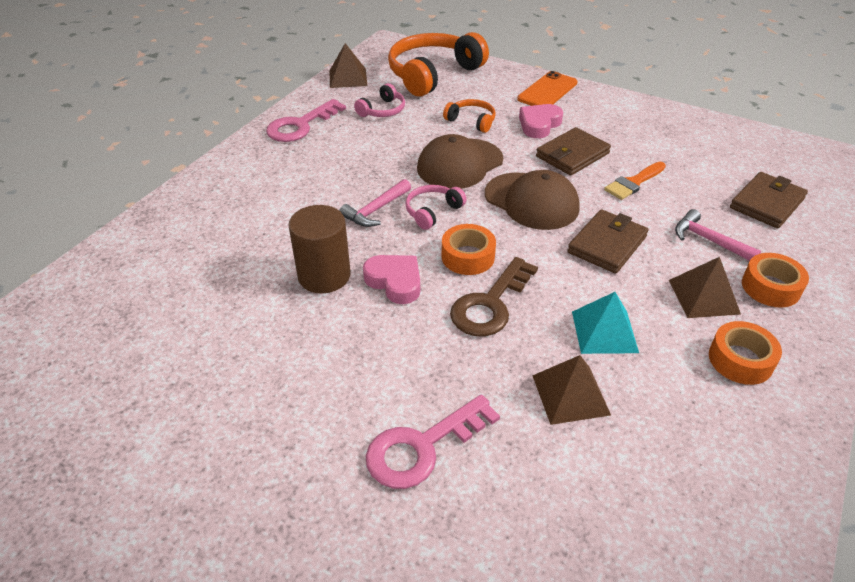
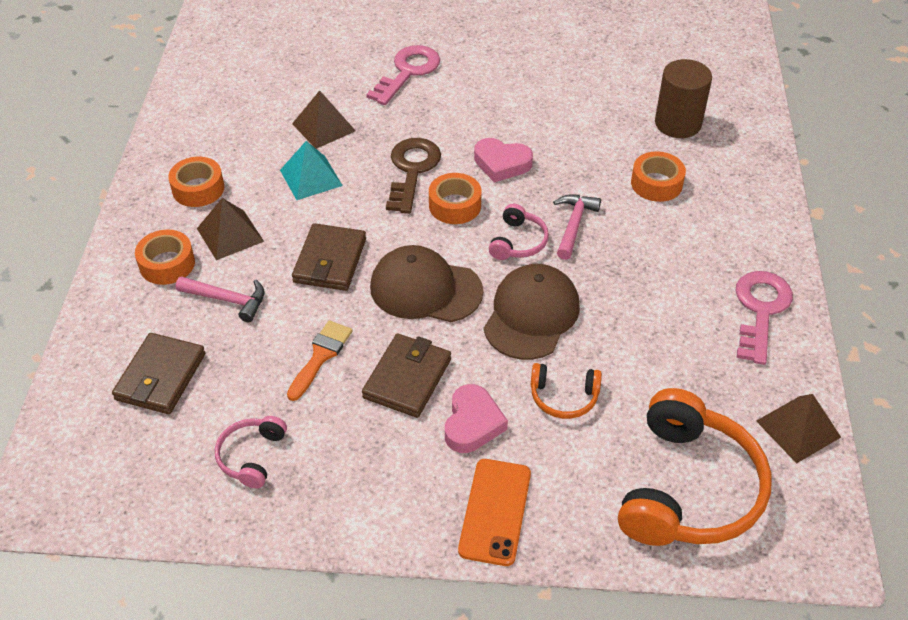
camera: 155 degrees right, 5 degrees up
(274, 220) = (656, 183): none -> orange tape
(324, 276) = (563, 150): brown cylinder -> brown cylinder (678, 123)
(382, 110) = (690, 375): pink headphones -> pink headphones (251, 456)

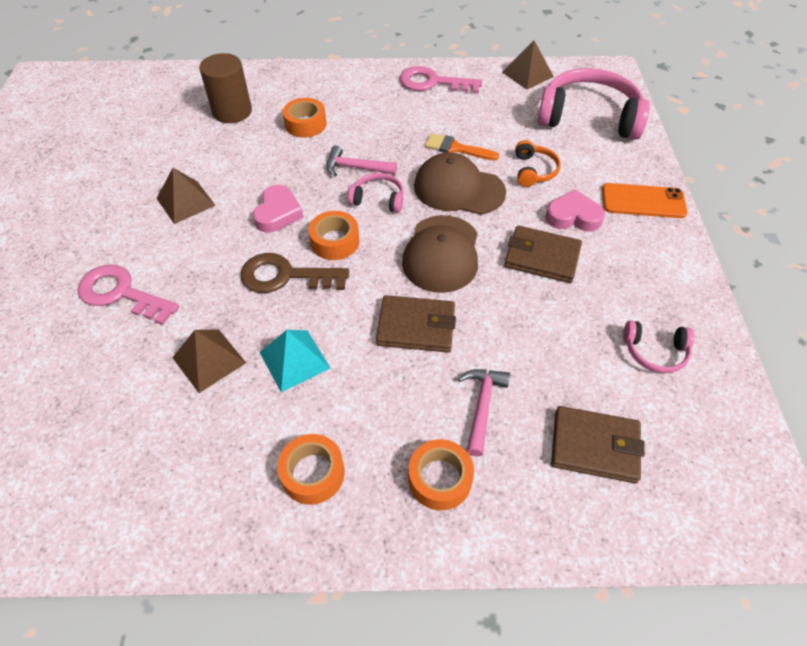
camera: 95 degrees left, 5 degrees up
(230, 234) = (387, 422): brown pyramid -> brown pyramid (185, 202)
(321, 356) = (534, 318): orange brush -> orange brush (456, 148)
(689, 488) = (588, 117): orange headphones -> pink headphones

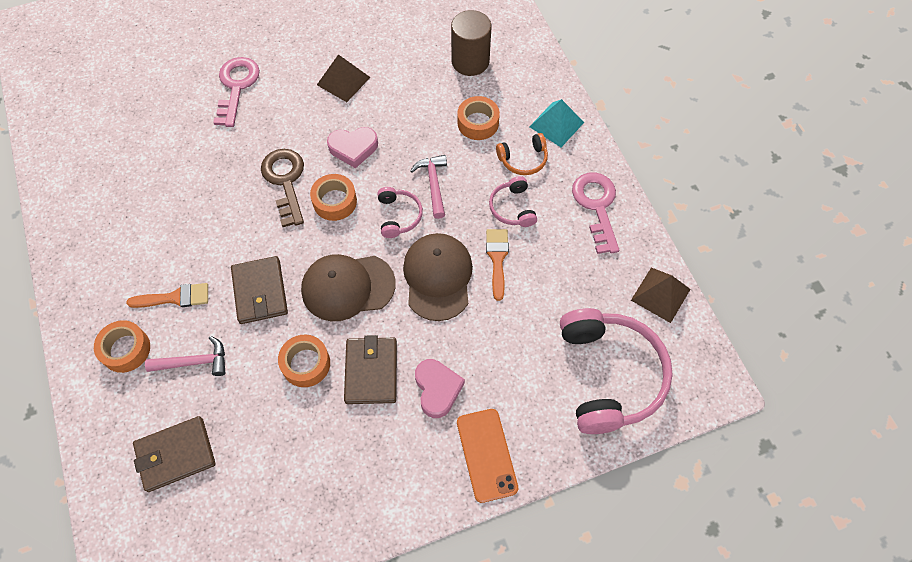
camera: 70 degrees right, 10 degrees up
(209, 360) = (192, 166): brown pyramid -> none
(294, 360) = (206, 219): turquoise pyramid -> turquoise pyramid (556, 124)
(313, 473) = (115, 267): orange tape -> orange tape (306, 364)
(388, 411) = (175, 298): none -> orange brush
(534, 171) = (492, 338): orange headphones -> orange headphones (523, 159)
(594, 446) = (176, 455): brown wallet -> brown wallet turned 75 degrees clockwise
(655, 352) = (285, 491): pink headphones -> pink headphones (512, 208)

